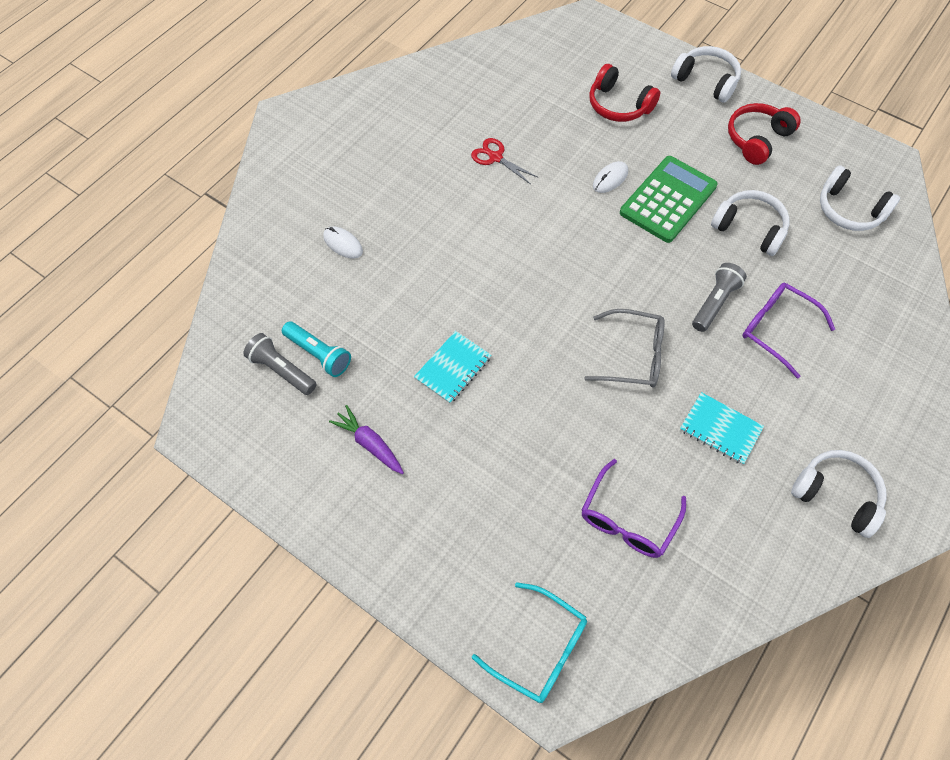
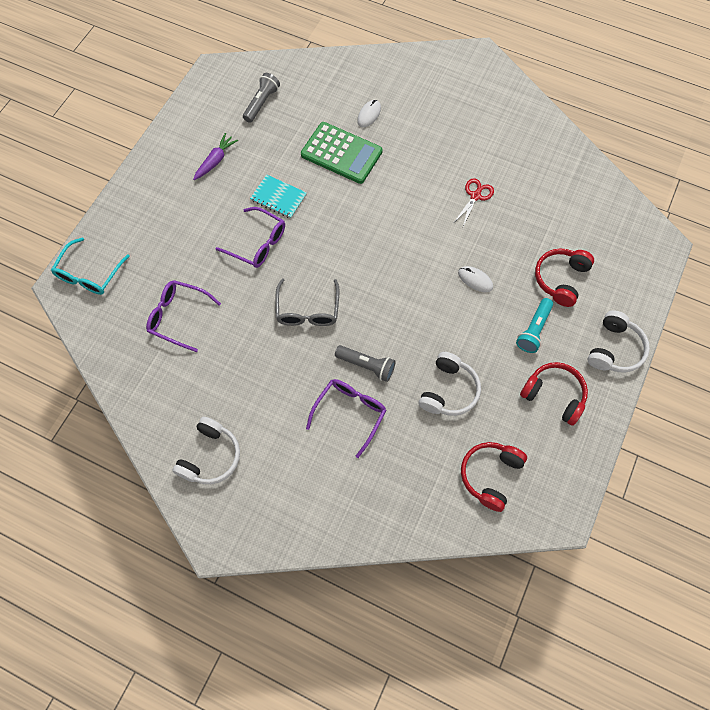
camera: 80 degrees right, 5 degrees up
(318, 354) = (277, 120): turquoise flashlight -> turquoise flashlight (533, 330)
(523, 403) = (257, 243): none -> purple glasses
(668, 199) = (464, 325): green calculator -> green calculator (341, 153)
(720, 429) = (254, 373): turquoise notebook -> none
(849, 210) = (490, 475): white headphones -> red headphones

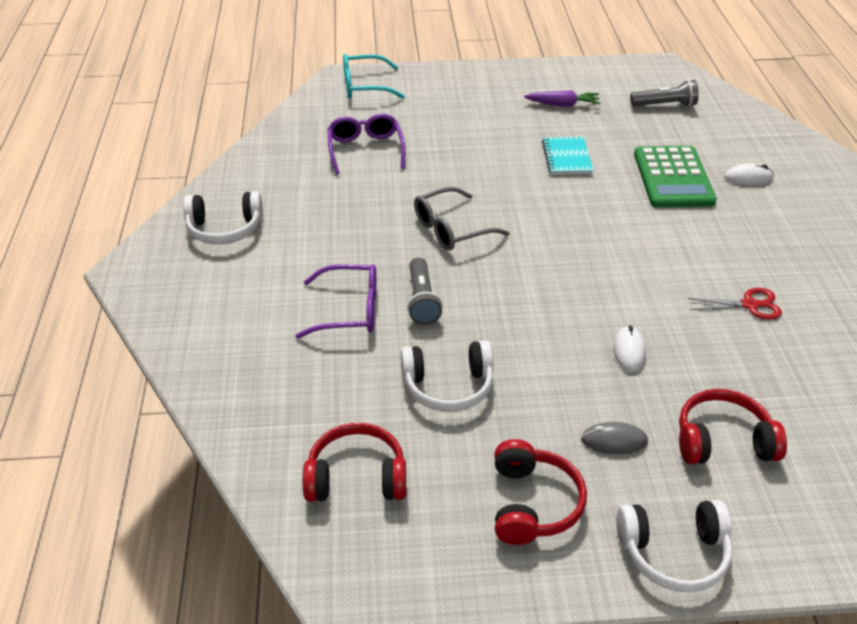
camera: 60 degrees right, 25 degrees down
(257, 243) = (497, 165): purple glasses -> none
(533, 330) = (614, 441): turquoise flashlight -> grey mouse

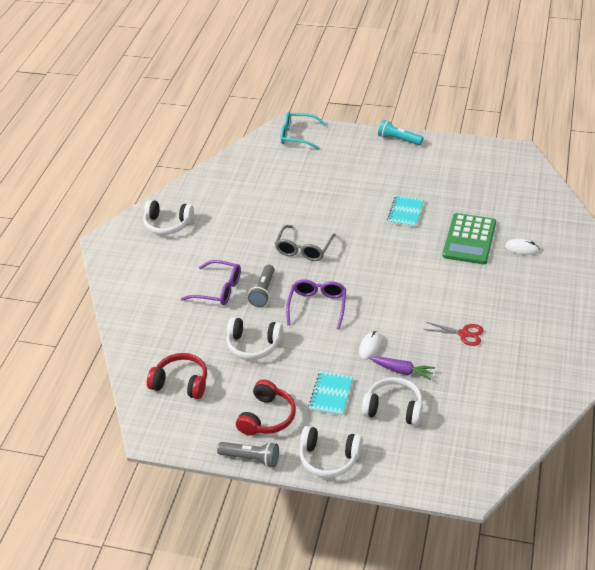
camera: 20 degrees right, 0 degrees up
(365, 150) = (276, 184): purple glasses -> purple glasses (317, 306)
(451, 229) = (304, 249): grey glasses -> grey glasses turned 60 degrees counterclockwise
(504, 73) = (398, 140): none -> turquoise flashlight
(563, 104) = (426, 172): purple carrot -> purple carrot (402, 371)
(614, 441) = (330, 395): grey mouse -> turquoise notebook
(665, 105) = (499, 183): grey flashlight -> grey flashlight (251, 458)
(723, 441) = (393, 408): red headphones -> white headphones

